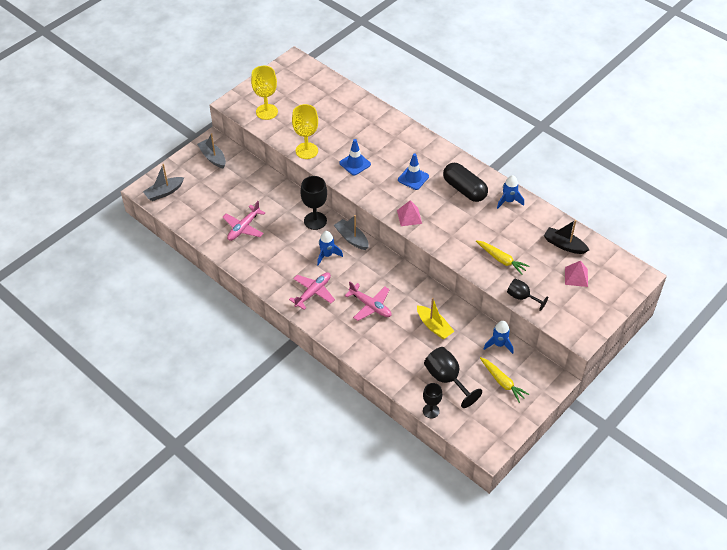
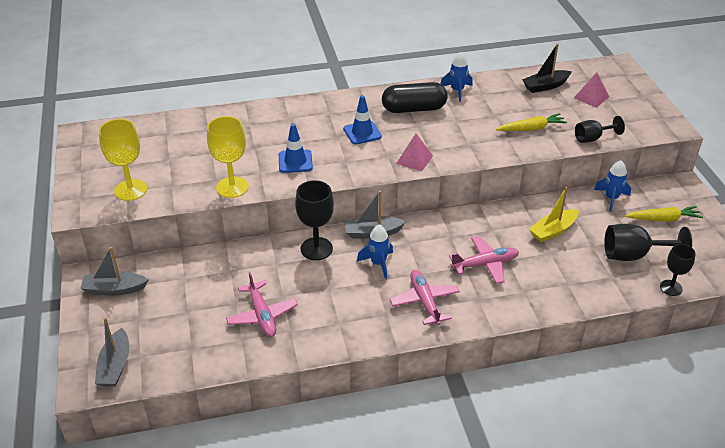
camera: 55 degrees left, 10 degrees down
(434, 326) = (553, 231): yellow boat -> yellow boat turned 150 degrees clockwise

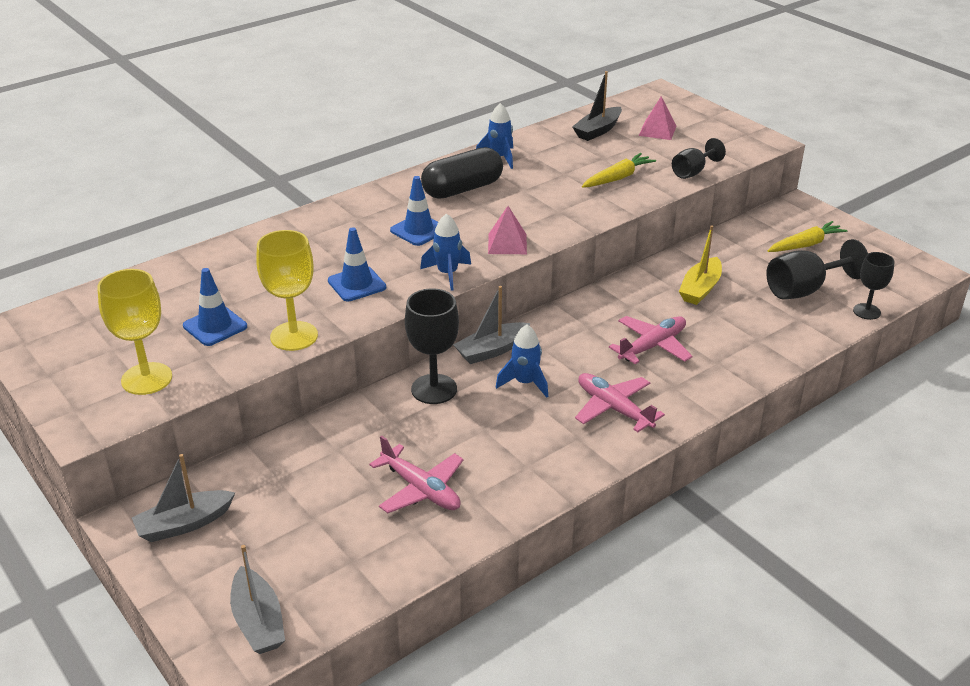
camera: 25 degrees left, 5 degrees down
(191, 166) = (215, 326): none -> blue traffic cone
(611, 198) = (736, 238): blue rocket -> blue rocket (447, 274)

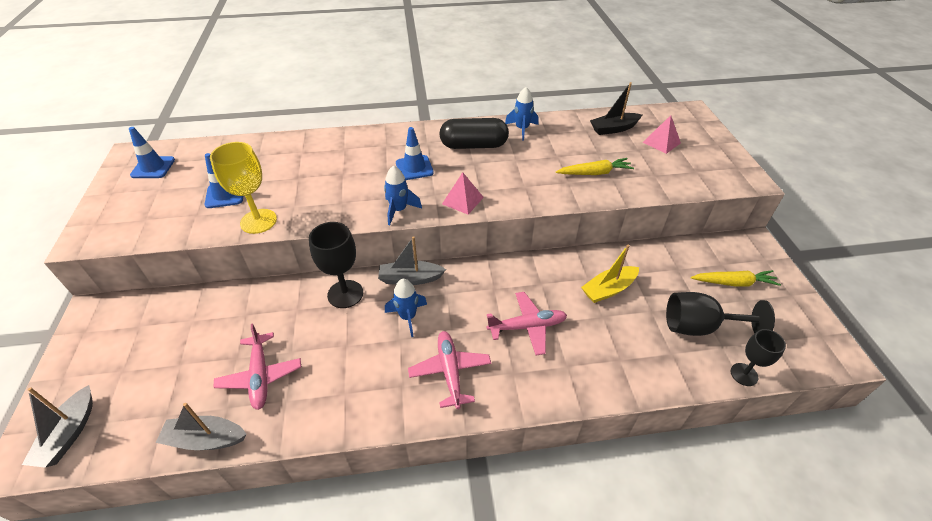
camera: 30 degrees right, 10 degrees up
(146, 379) = (151, 218): yellow goblet -> none
(184, 524) = (113, 329): grey boat -> grey boat (205, 439)
(357, 284) = (335, 196): blue traffic cone -> blue traffic cone (153, 167)
(692, 172) = (661, 187): black goblet -> none

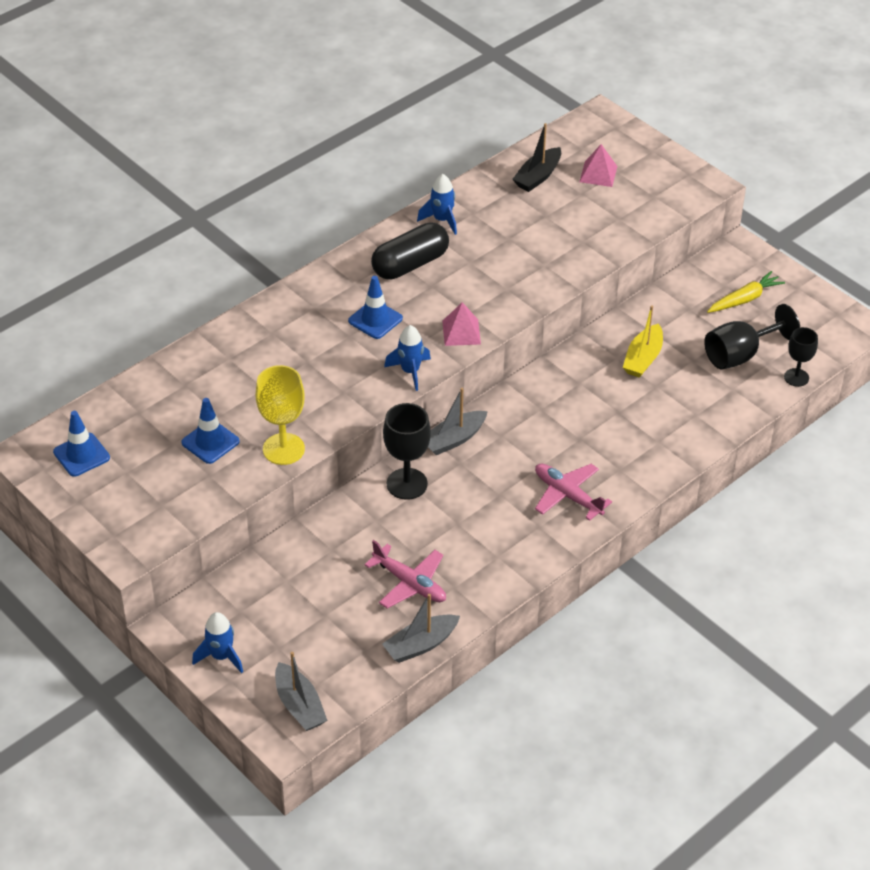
camera: 35 degrees left, 0 degrees up
(408, 317) = (487, 473): blue rocket -> blue rocket (221, 656)
(527, 327) = (600, 427): pink plane -> none
(594, 173) = (561, 242): yellow carrot -> none

